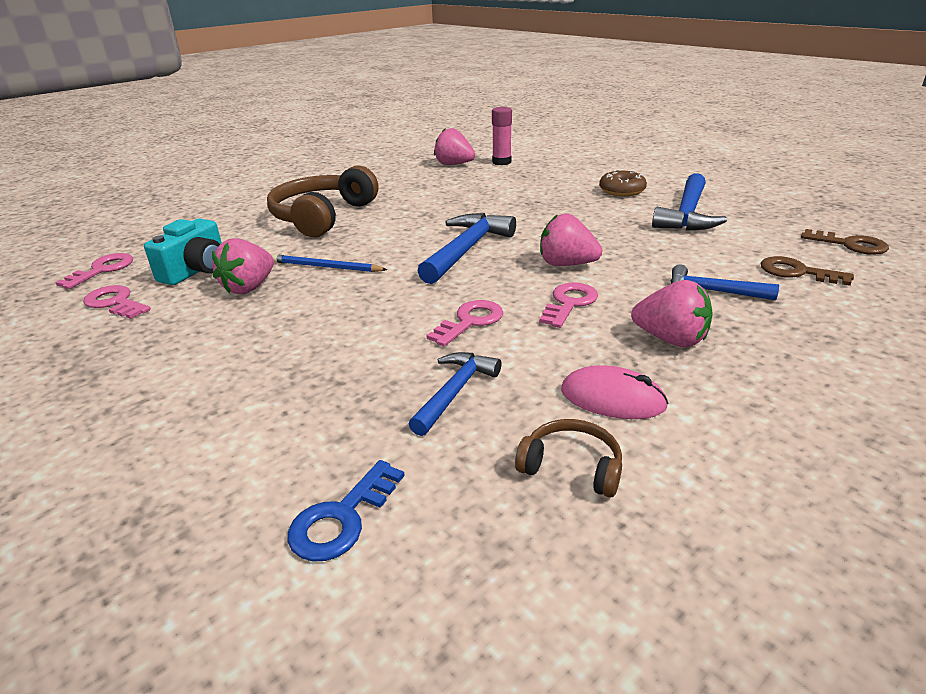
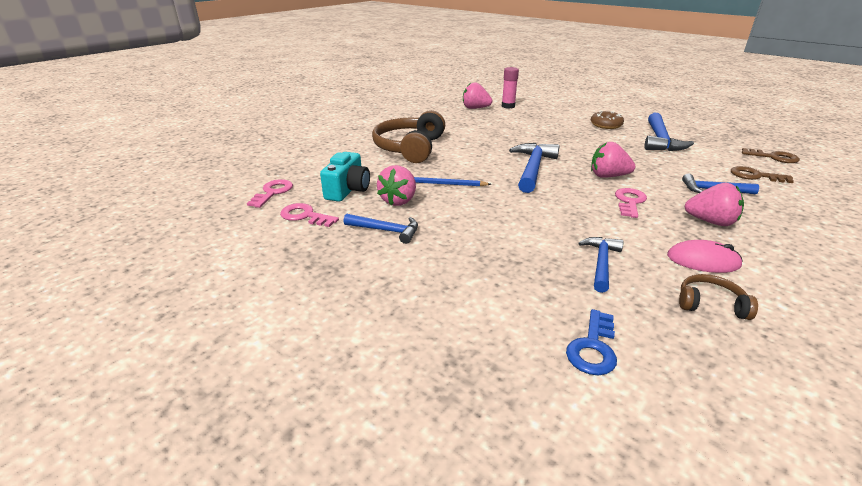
camera: 10 degrees left, 0 degrees up
(199, 328) = (386, 231): none -> blue hammer
(470, 321) = (574, 217): pink key -> none

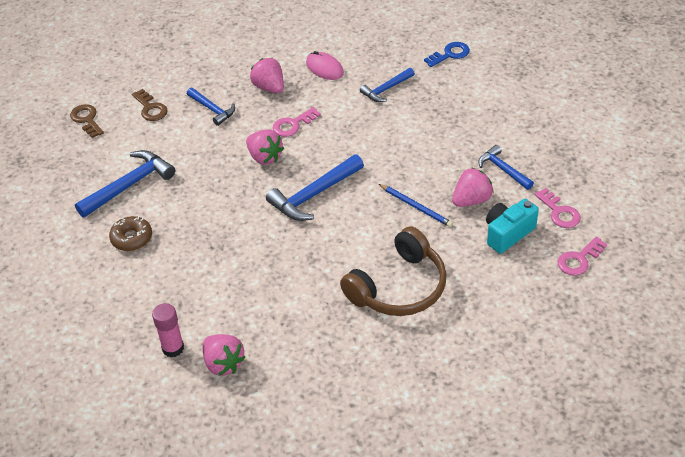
camera: 145 degrees left, 15 degrees up
(710, 304) = (363, 49): brown headphones -> none

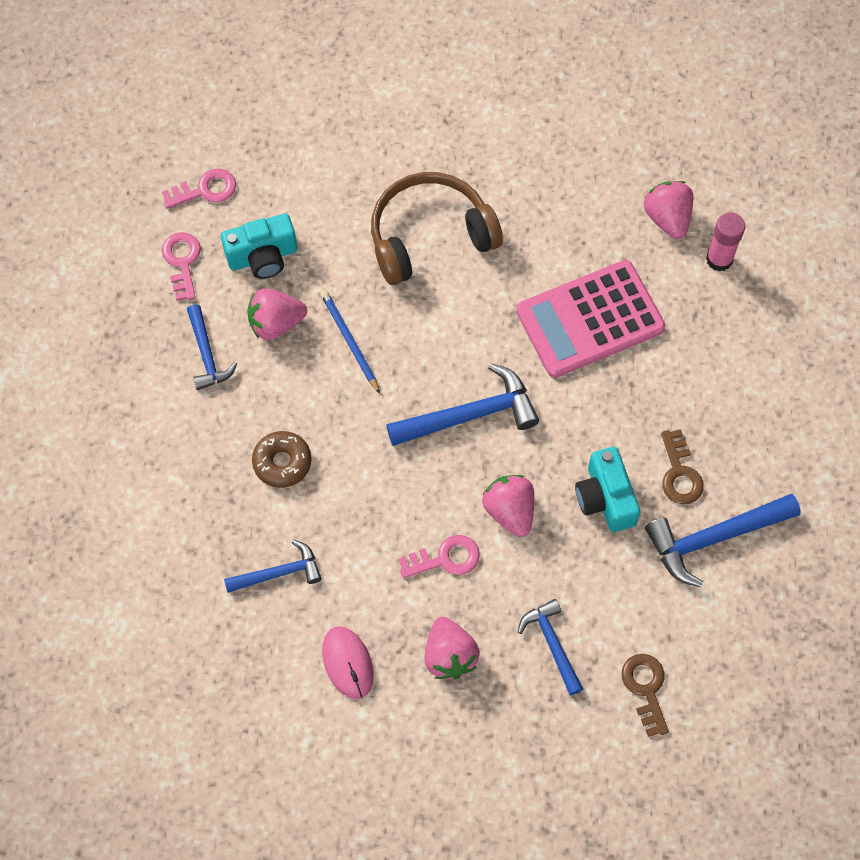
camera: 160 degrees left, 20 degrees up
(86, 119) = (750, 707): brown key -> brown key (680, 473)
(132, 238) = (731, 441): brown donut -> brown donut (282, 462)
(206, 182) = (605, 498): none -> turquoise camera
(256, 275) = (590, 319): none -> pink calculator
(450, 54) = (144, 608): blue key -> none

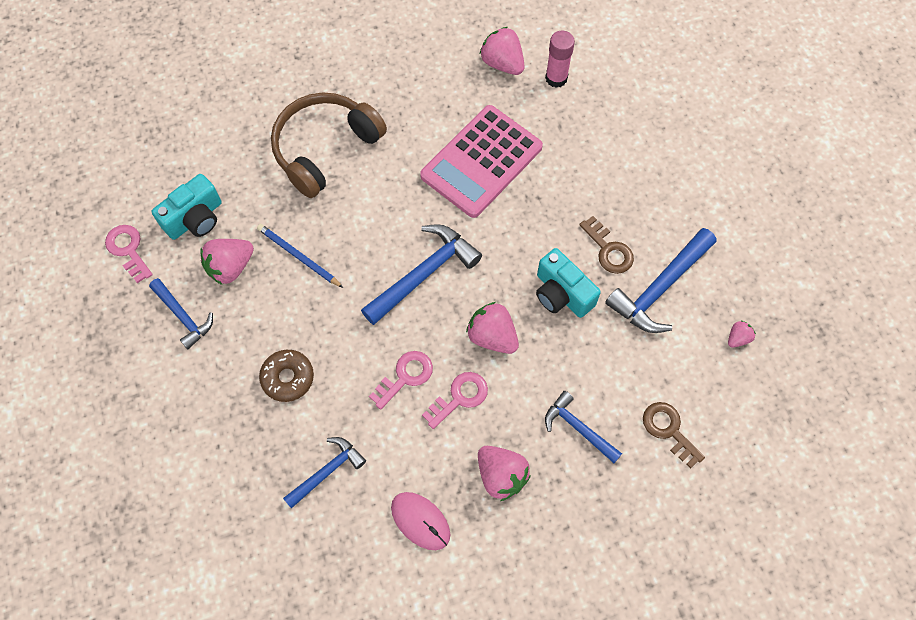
camera: 25 degrees left, 0 degrees up
(205, 190) = (122, 185): pink key -> pink key (405, 376)
(771, 627) = (738, 338): none -> pink strawberry

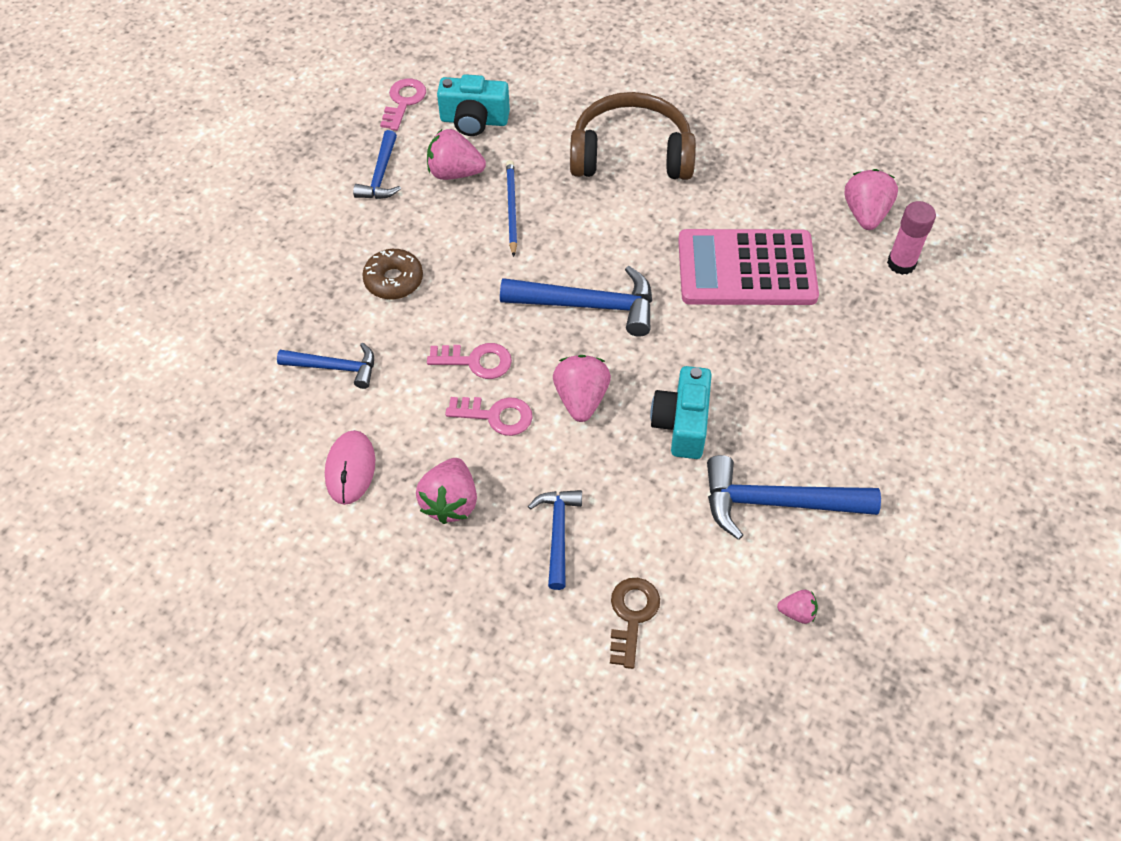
camera: 50 degrees right, 10 degrees down
(609, 250) = (769, 431): brown key -> none

